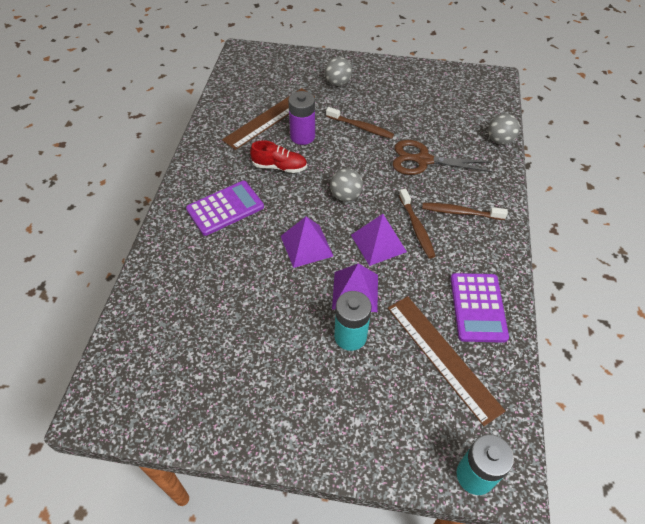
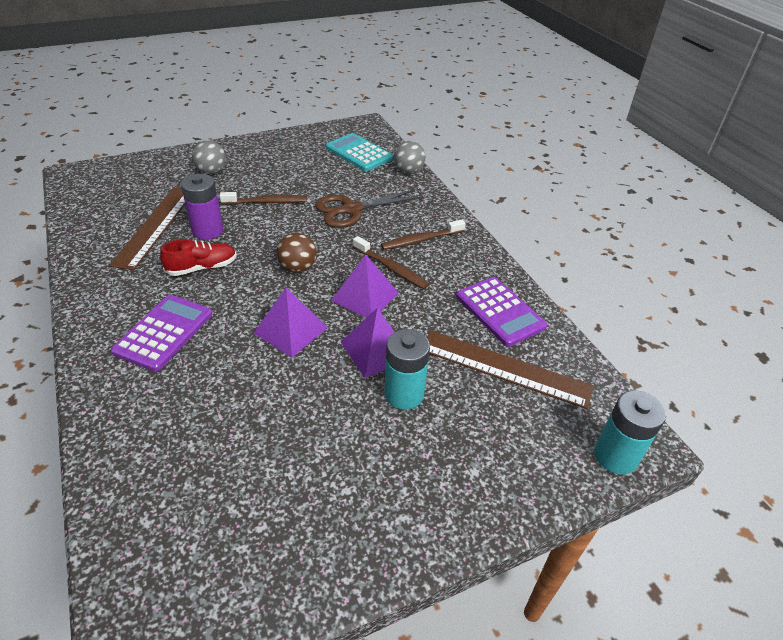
camera: 35 degrees left, 10 degrees down
(345, 196) = (298, 268): grey ball -> brown ball
(468, 106) = (359, 153): none -> turquoise calculator

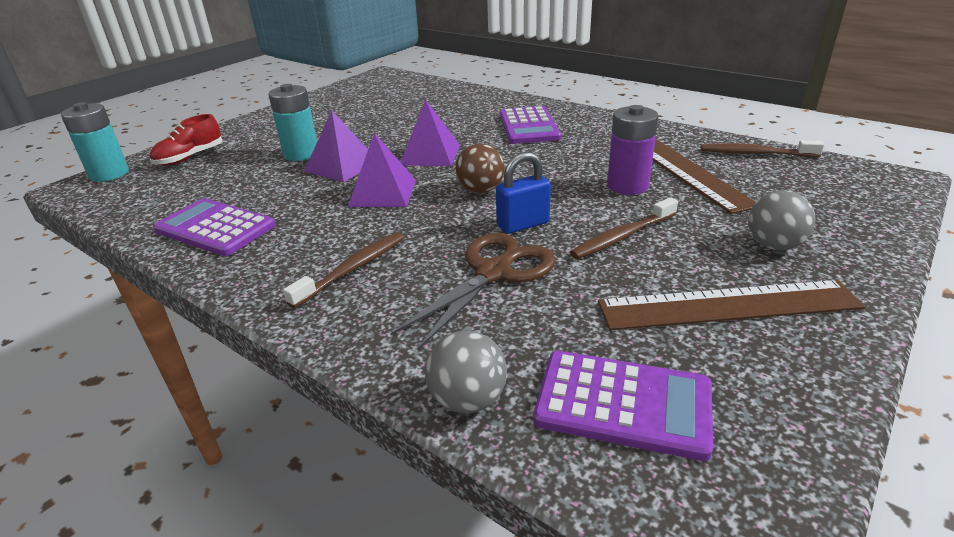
camera: 155 degrees right, 10 degrees down
(202, 268) = (573, 161): red shoe -> red shoe (190, 157)
(305, 230) = (523, 224): none -> blue padlock
(359, 153) = (623, 404): turquoise calculator -> purple calculator
(391, 268) = (373, 224): brown toothbrush -> brown toothbrush (755, 153)
(504, 368) = (208, 190): brown ruler -> brown ruler (728, 305)

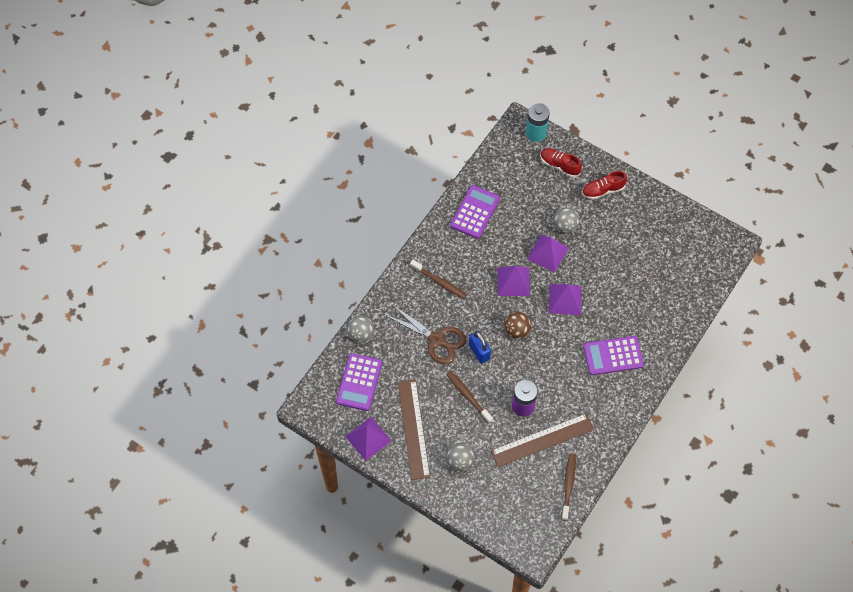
camera: 85 degrees right, 30 degrees up
(259, 131) = (603, 190): none -> red shoe
(301, 154) = (565, 226): turquoise battery -> grey ball
(793, 384) = (368, 438): none -> purple pyramid

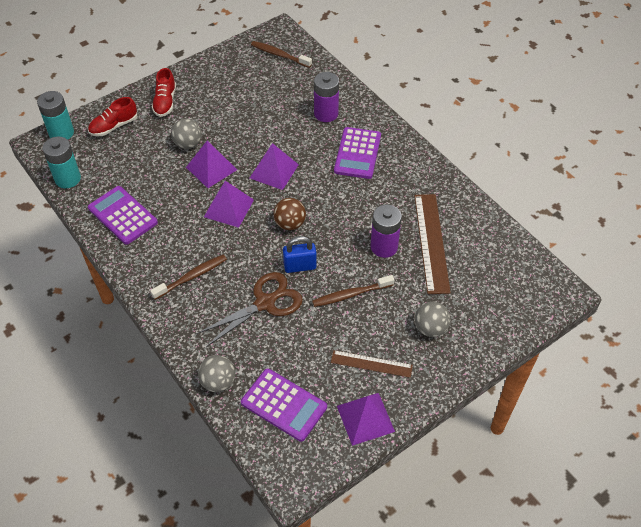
camera: 70 degrees left, 10 degrees down
(413, 429) = (371, 364): brown ruler -> brown ruler, size x0.59
(493, 159) = (68, 179): none -> turquoise battery
(568, 485) = (492, 236): brown toothbrush -> brown toothbrush (279, 55)
(647, 316) = (326, 114): none -> purple battery

